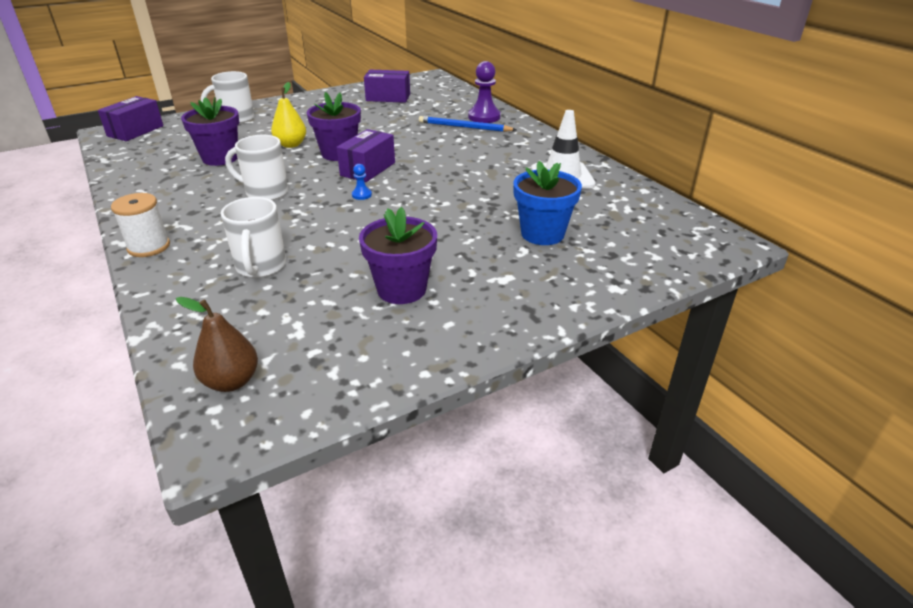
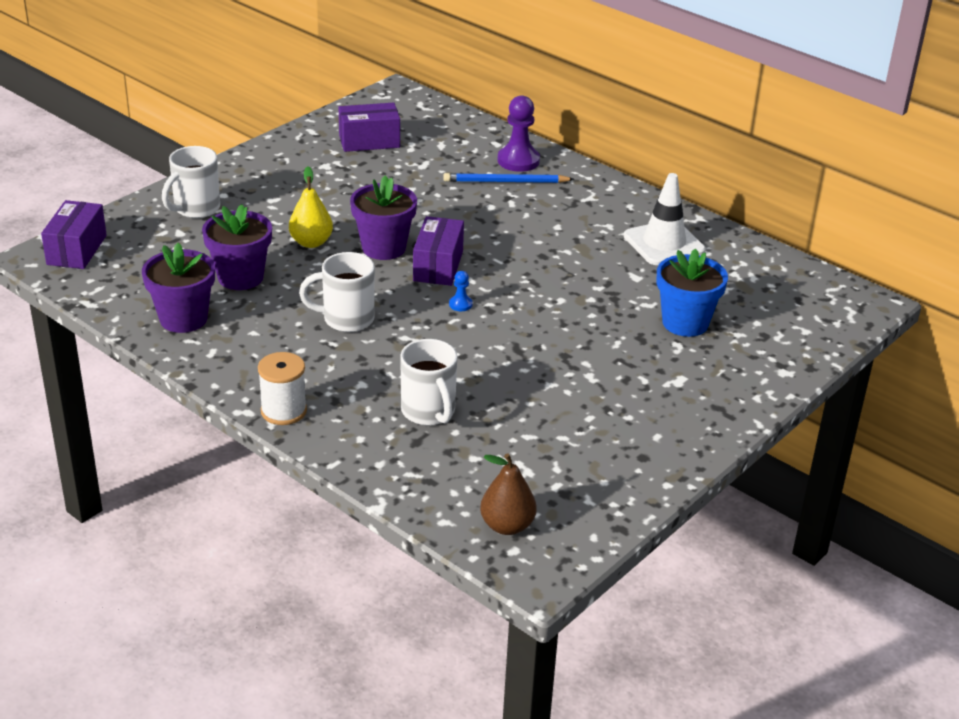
camera: 20 degrees left, 0 degrees up
(401, 289) = (589, 410): purple flower pot -> purple flower pot (183, 319)

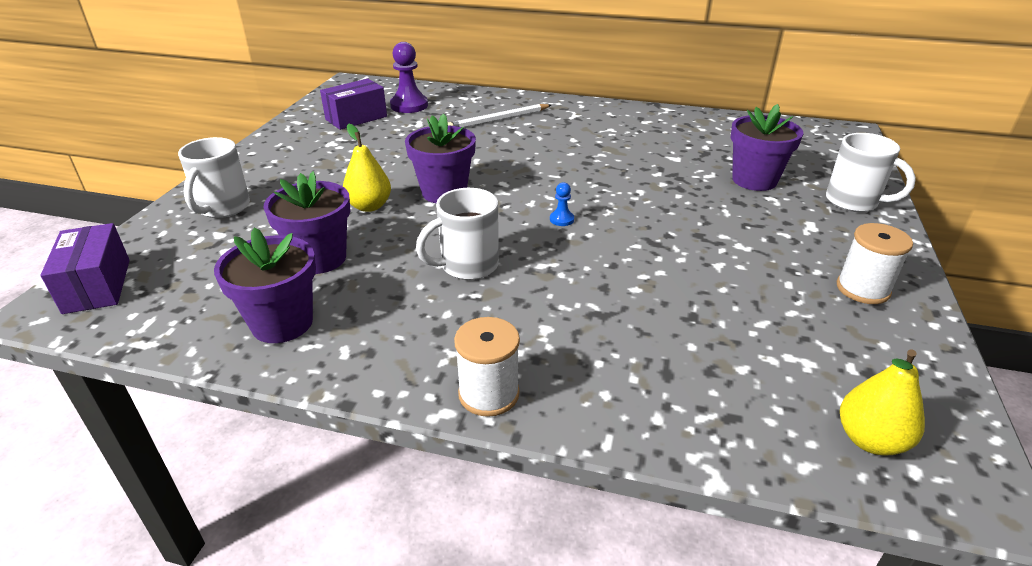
camera: 25 degrees left, 0 degrees up
(429, 412) = (644, 334): white mug -> white mug (853, 202)
(438, 266) = (508, 194): purple box -> none
(505, 182) = (498, 120): blue pencil -> white pencil
(507, 526) = (870, 440): brown pear -> yellow pear
(518, 161) = (493, 104): purple pawn -> purple pawn (409, 105)
(646, 442) = (862, 289): none -> white spool
(664, 243) = (665, 130): white traffic cone -> none
(685, 323) = (754, 180): blue flower pot -> purple flower pot

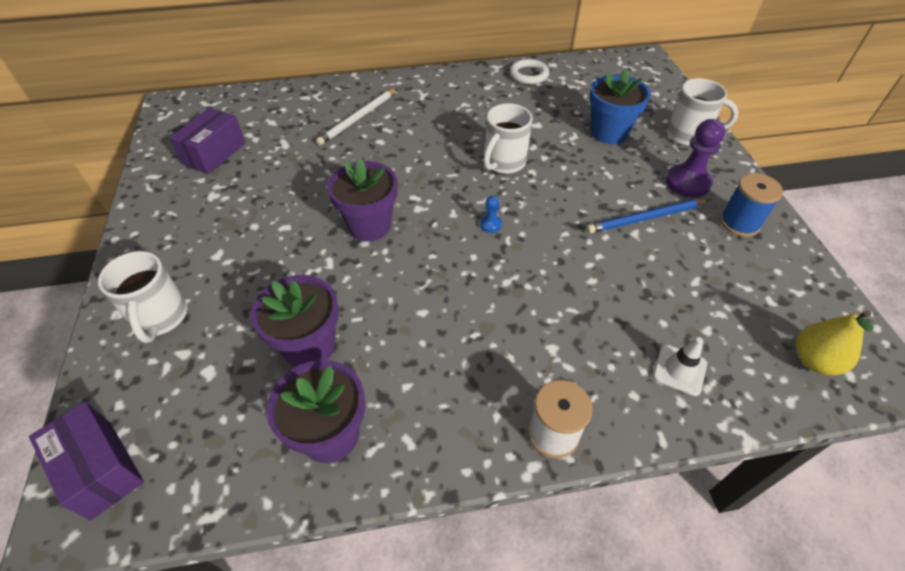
camera: 25 degrees left, 15 degrees up
(369, 206) = (311, 265): yellow pear -> none
(409, 105) = (258, 122): purple pawn -> purple pawn (687, 182)
(467, 266) = (447, 305): white mug -> white mug (503, 163)
(678, 390) = (679, 370): none -> white traffic cone
(698, 121) = (528, 75): none -> white ring
(741, 256) = (645, 218): none -> blue pencil
(754, 180) = (609, 133): purple flower pot -> blue flower pot
(862, 289) = (739, 223): white spool -> blue spool

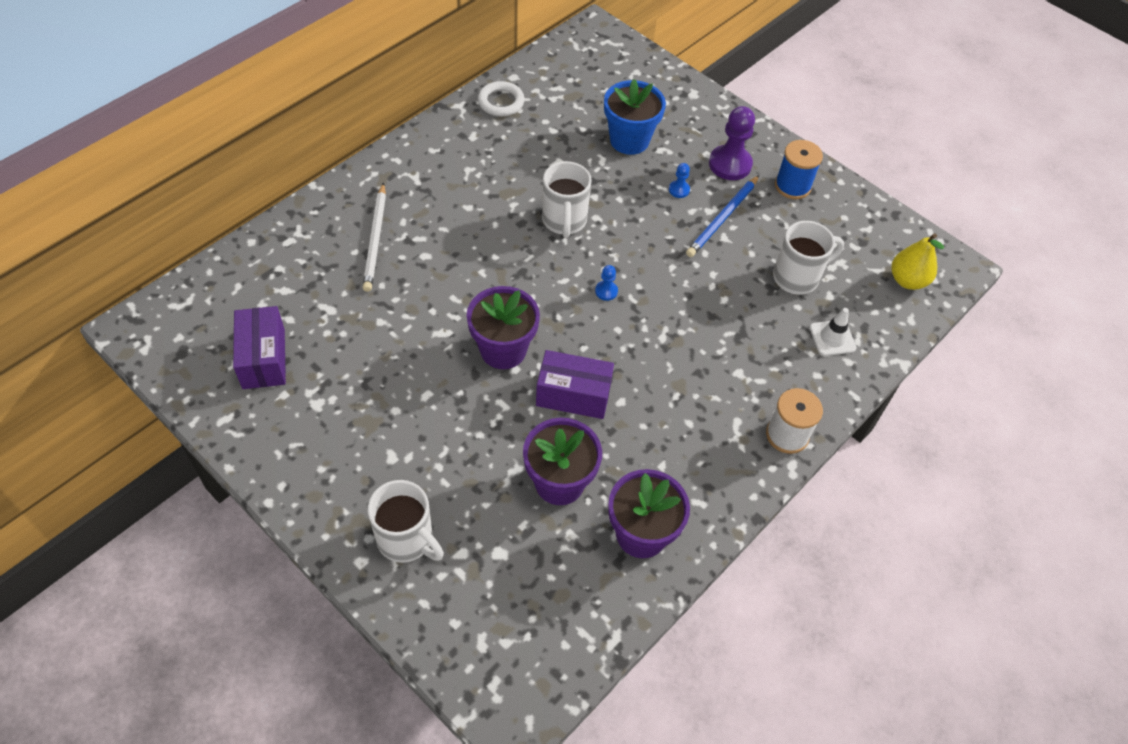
camera: 40 degrees left, 5 degrees up
(101, 469) = (497, 670): purple box -> purple box (573, 395)
(622, 182) = (679, 190): none -> blue pawn
(688, 135) = (697, 111): white mug -> white mug (797, 277)

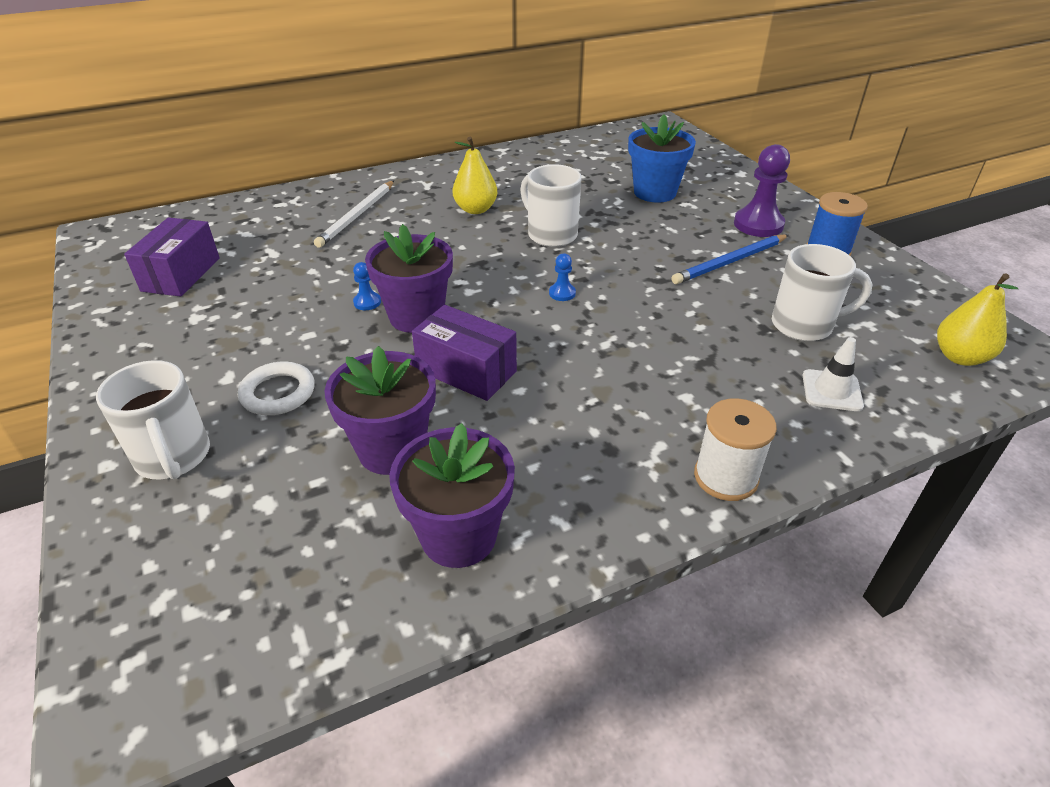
camera: 25 degrees right, 15 degrees down
(481, 203) = (475, 209): none -> yellow pear
(501, 102) = (542, 152): white ring -> white ring (278, 393)
(564, 221) = (551, 234): white mug -> white mug turned 120 degrees clockwise
(679, 190) = (690, 233): blue pawn -> blue pawn (367, 302)

